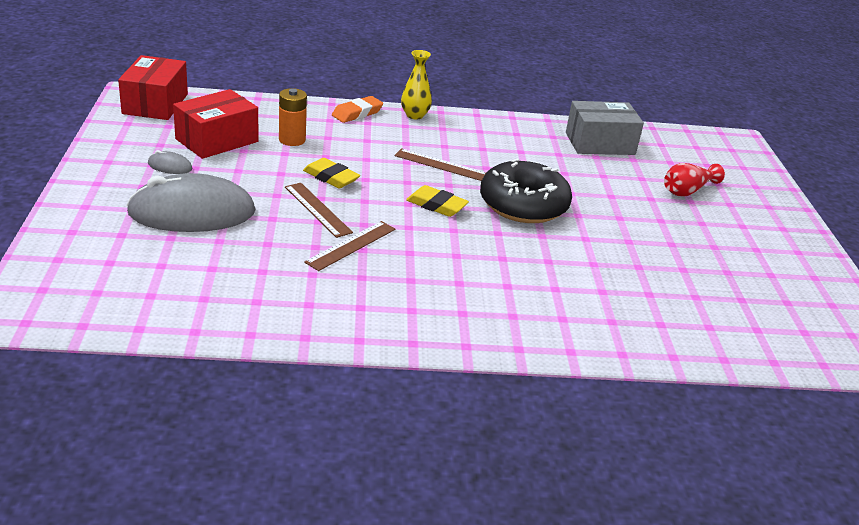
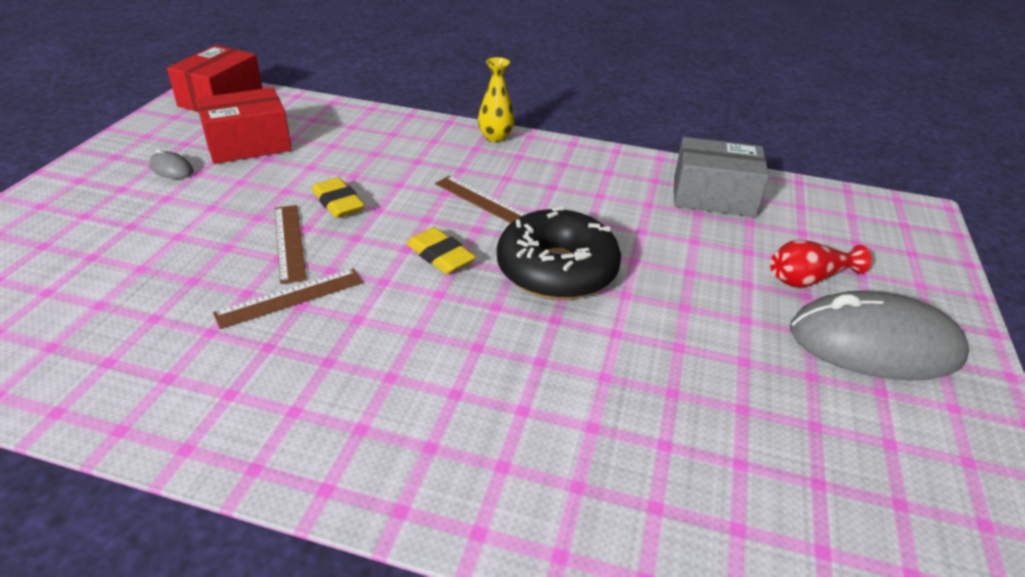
camera: 20 degrees right, 5 degrees up
(192, 212) = (143, 227): grey mouse -> grey mouse (874, 344)
(292, 140) = (331, 152): orange battery -> none
(357, 113) = (429, 129): orange eraser -> none

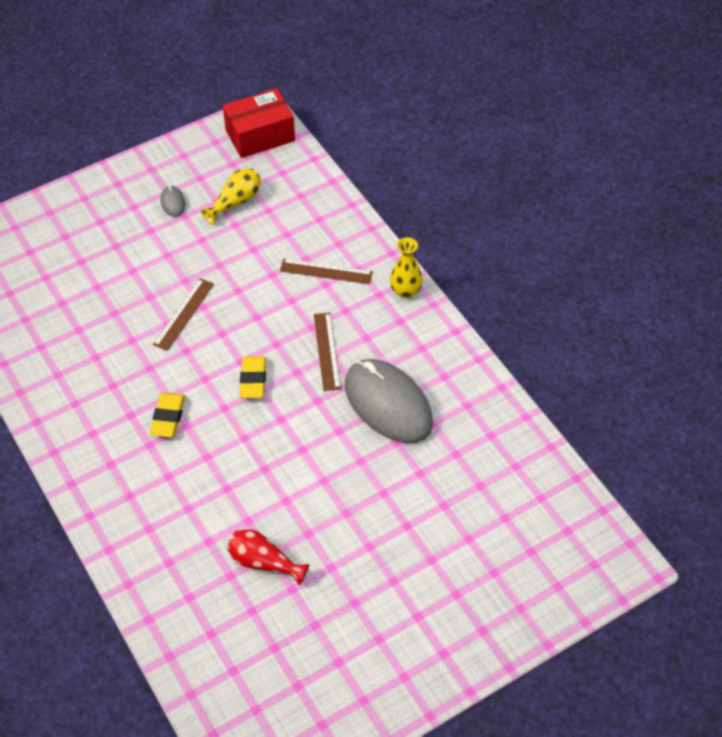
camera: 45 degrees right, 15 degrees up
(248, 144) = (235, 202): red box -> yellow vase
(290, 298) = (149, 358): brown ruler -> brown ruler (326, 271)
(338, 203) = (239, 296): yellow eraser -> yellow eraser (168, 417)
(556, 270) = (306, 436): black donut -> none
(713, 196) = (488, 447): grey box -> none
(808, 279) = (451, 550): red vase -> red vase (263, 562)
(874, 344) = (420, 615): grey mouse -> grey mouse (388, 404)

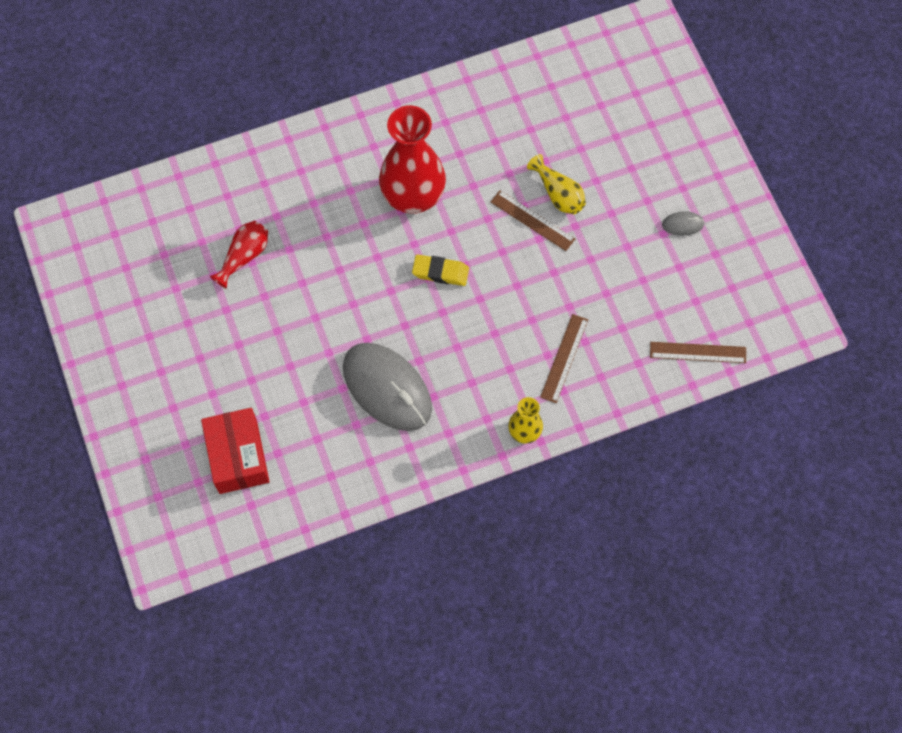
camera: 100 degrees right, 15 degrees up
(168, 417) = (413, 196): yellow eraser -> red vase
(235, 202) = (674, 284): yellow vase -> yellow vase (558, 194)
(260, 135) = (772, 321): red box -> red box (238, 456)
(326, 351) = (462, 342): brown ruler -> brown ruler (698, 352)
(388, 404) = (387, 388): grey mouse -> grey mouse turned 75 degrees clockwise

